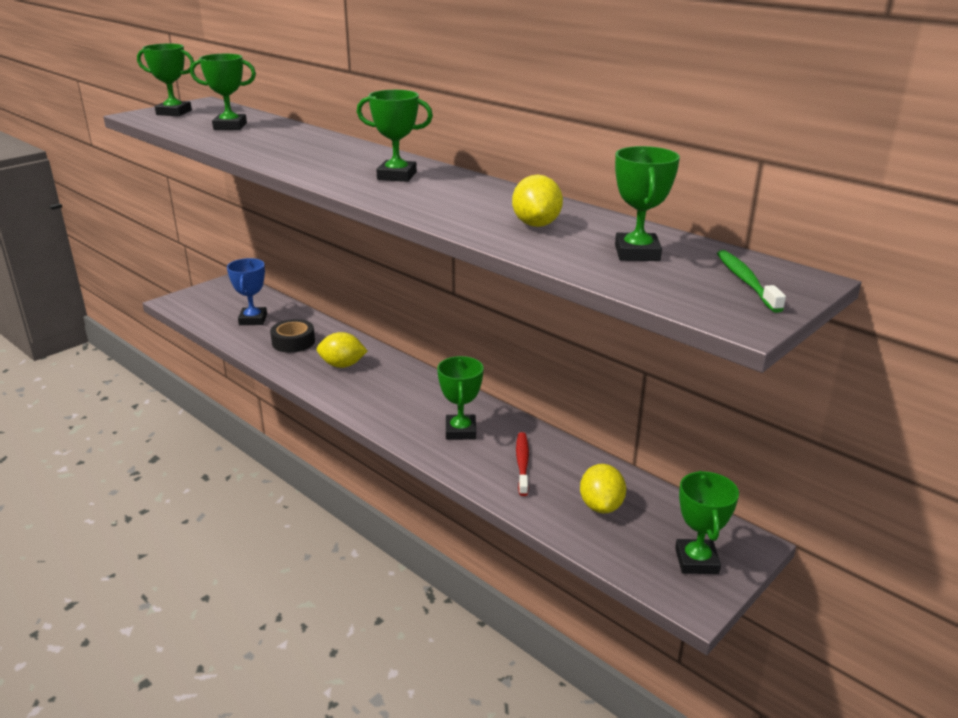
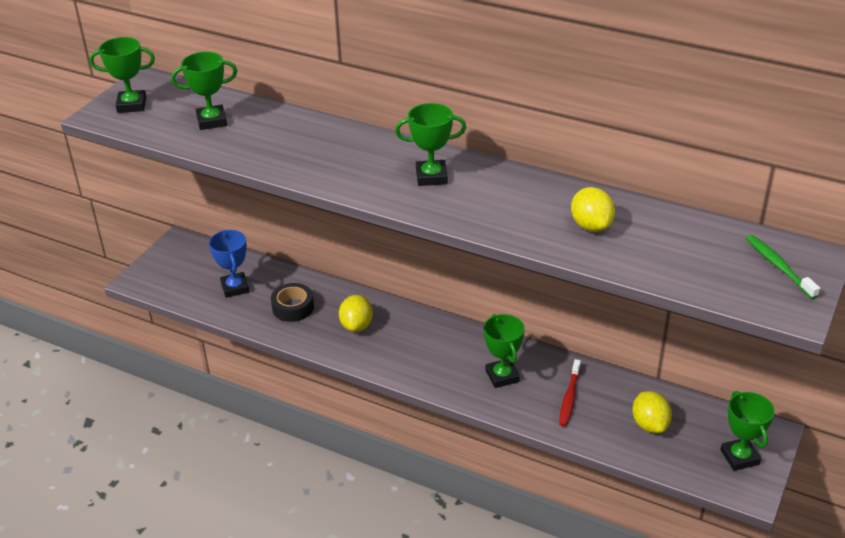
camera: 15 degrees left, 10 degrees up
(342, 365) = (356, 325): yellow lemon -> yellow lemon turned 75 degrees counterclockwise
(522, 463) = (569, 397): red toothbrush -> red toothbrush turned 150 degrees counterclockwise
(637, 253) = (686, 248): green trophy -> none

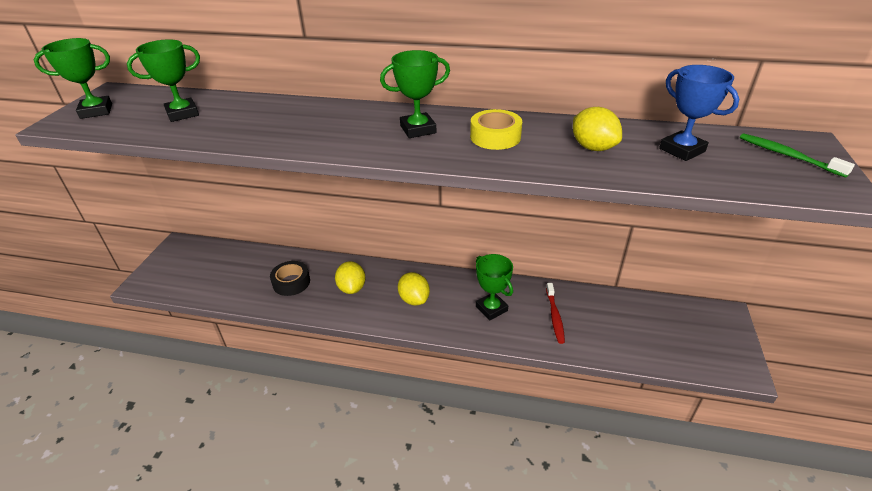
camera: 15 degrees left, 0 degrees up
(235, 288) = (235, 274): blue trophy -> blue trophy (682, 150)
(502, 198) = (495, 137): none -> yellow tape
(650, 424) = (630, 327): yellow lemon -> yellow lemon (414, 299)
(739, 457) = (716, 340): green trophy -> none

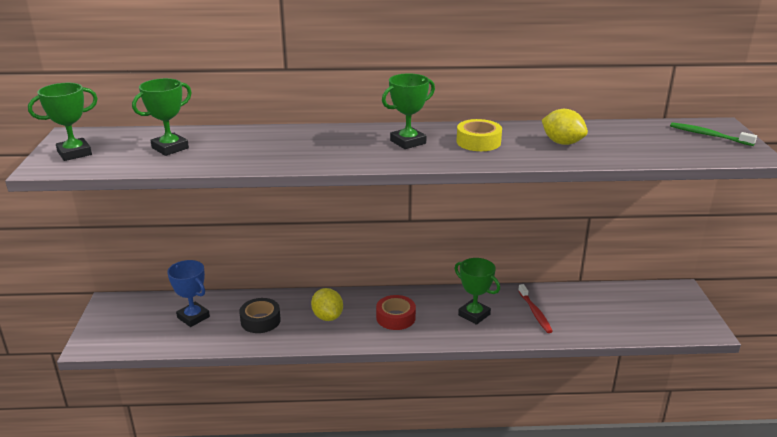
camera: 15 degrees left, 10 degrees down
(414, 299) = (395, 317): yellow lemon -> red tape
(682, 150) = (631, 138): blue trophy -> blue trophy (193, 317)

